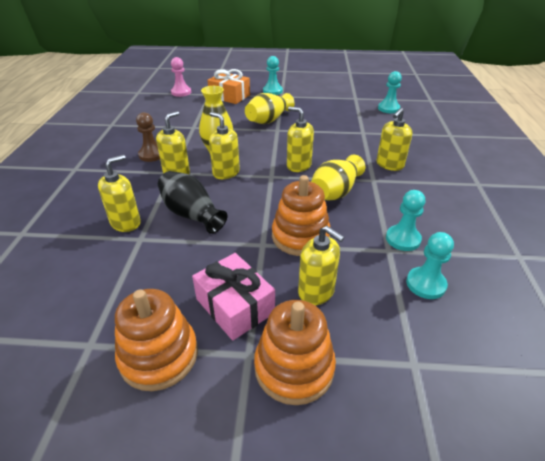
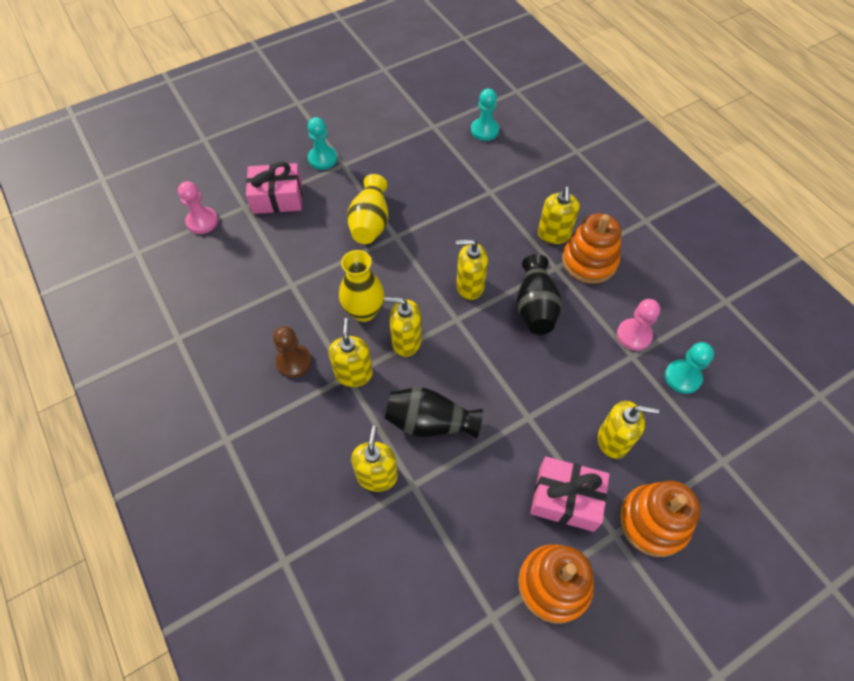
camera: 35 degrees left, 20 degrees up
(229, 96) = (277, 197): orange gift -> pink gift
(300, 236) = (552, 386): orange stacking toy -> orange stacking toy (589, 261)
(335, 192) = (535, 307): yellow vase -> black vase
(403, 239) = (634, 335): turquoise pawn -> pink pawn

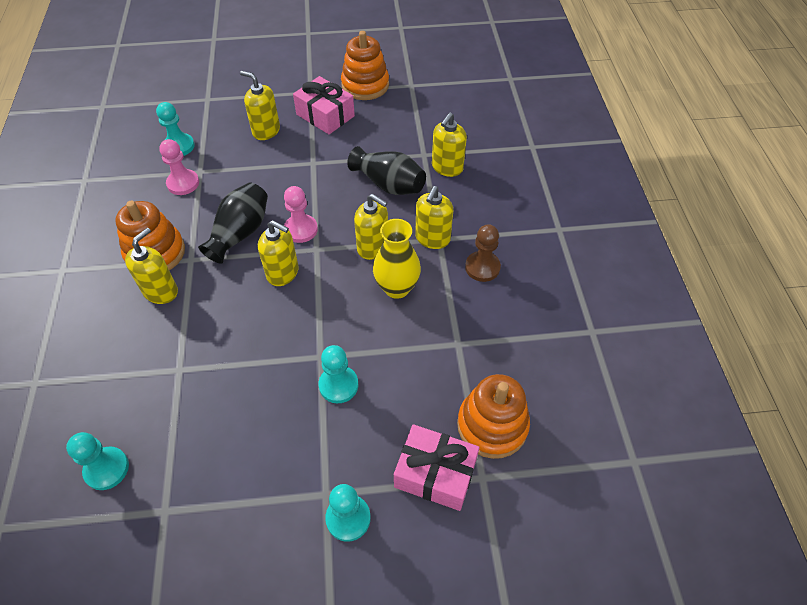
camera: 155 degrees left, 5 degrees down
(202, 221) = (544, 476): pink pawn -> pink pawn (301, 229)
(370, 223) = (338, 385): yellow vase -> turquoise pawn
(653, 521) = (281, 89): orange stacking toy -> orange stacking toy (492, 425)

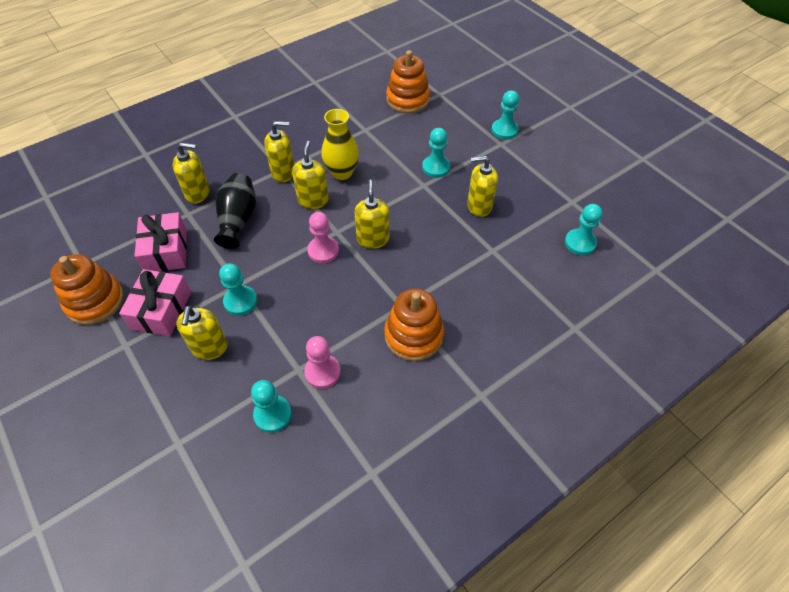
camera: 120 degrees left, 0 degrees up
(161, 291) = (445, 304): yellow soap dispenser -> yellow soap dispenser (479, 206)
(240, 233) = (353, 289): black vase -> none
(293, 159) = (240, 301): none -> turquoise pawn
(435, 474) = (453, 110): pink gift -> pink gift (166, 251)
(482, 267) = (294, 139): brown pawn -> none

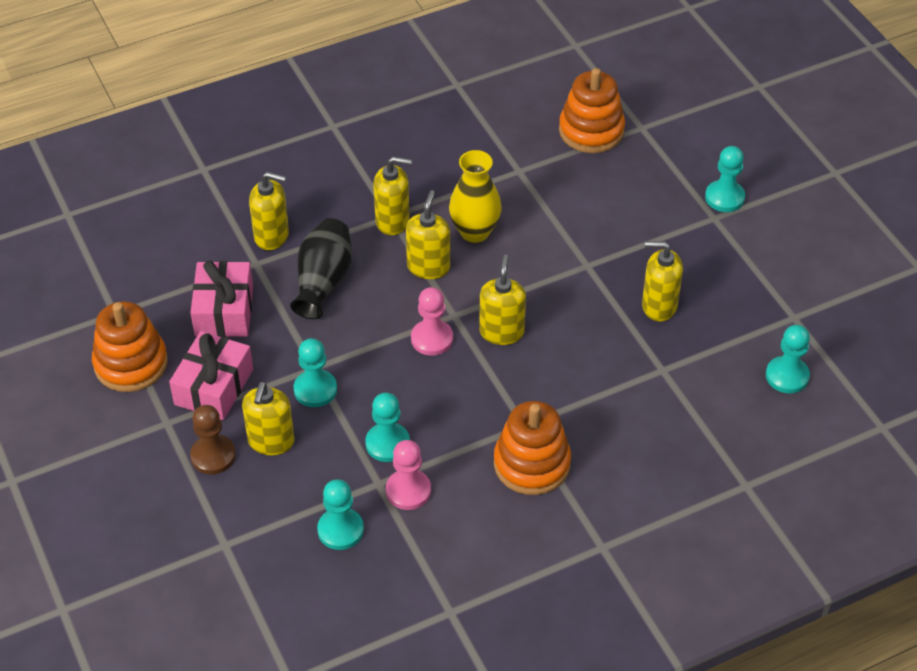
camera: 10 degrees right, 5 degrees down
(164, 367) = (213, 456): none -> brown pawn
(436, 167) = (610, 242): turquoise pawn -> turquoise pawn (387, 443)

